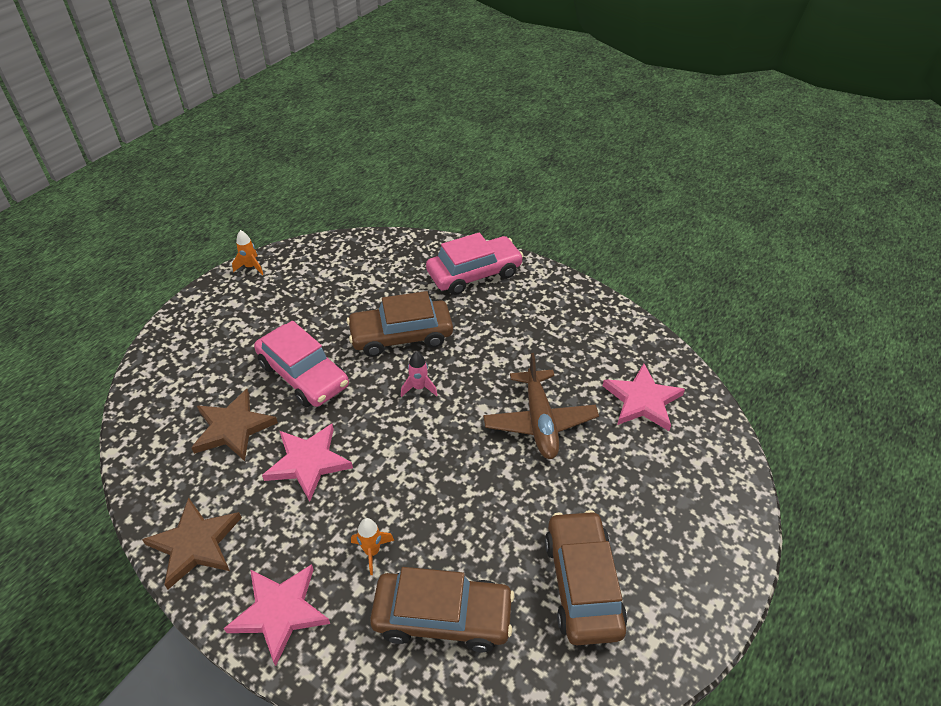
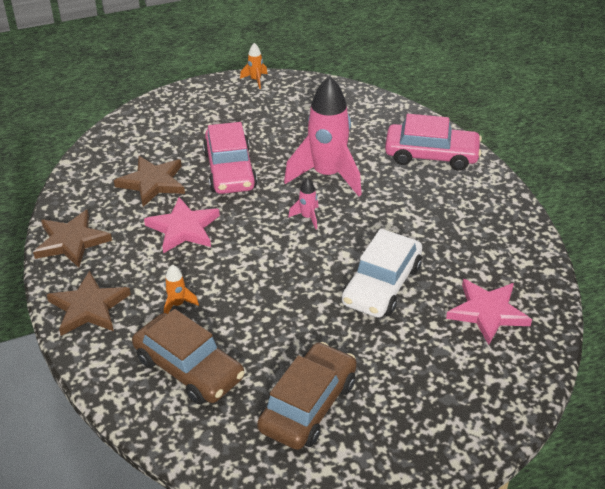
camera: 35 degrees right, 5 degrees down
(279, 612) = (88, 307): pink star -> brown star
(401, 335) = (327, 175): brown car -> pink rocket
(539, 421) = (381, 285): brown plane -> white car

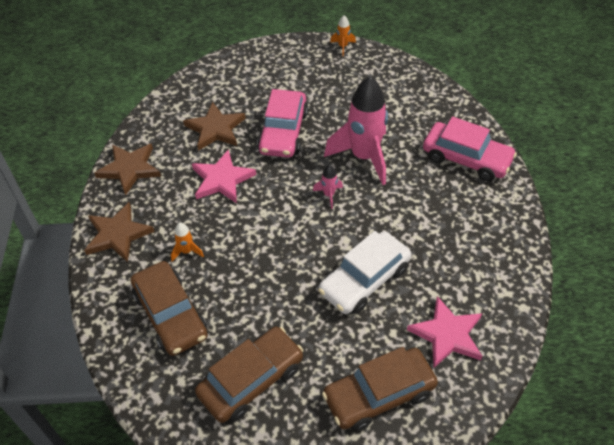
camera: 20 degrees right, 10 degrees up
(446, 382) = (379, 394): none -> brown car

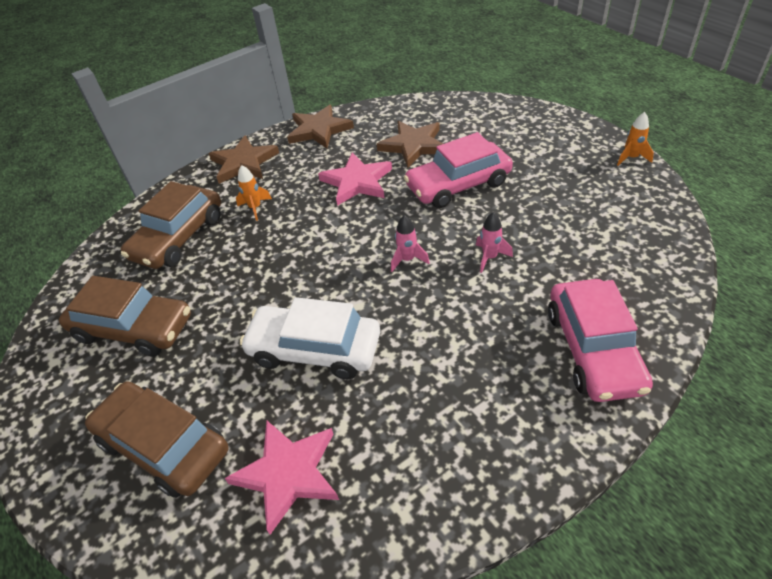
camera: 60 degrees right, 5 degrees down
(364, 157) = (490, 257): pink rocket -> pink rocket, size x0.41

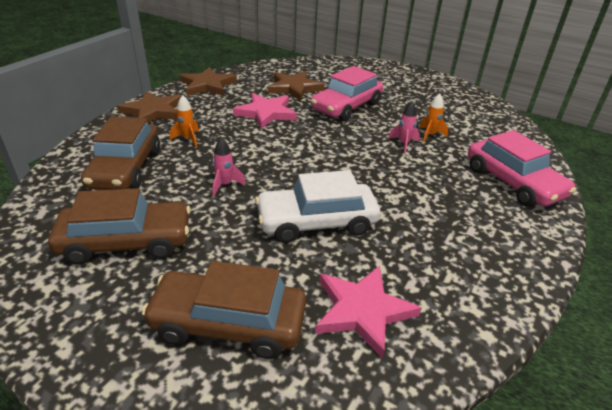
camera: 30 degrees left, 10 degrees down
(407, 260) = (345, 154): pink rocket -> pink rocket (225, 185)
(631, 158) = (448, 82): orange rocket -> orange rocket (430, 135)

